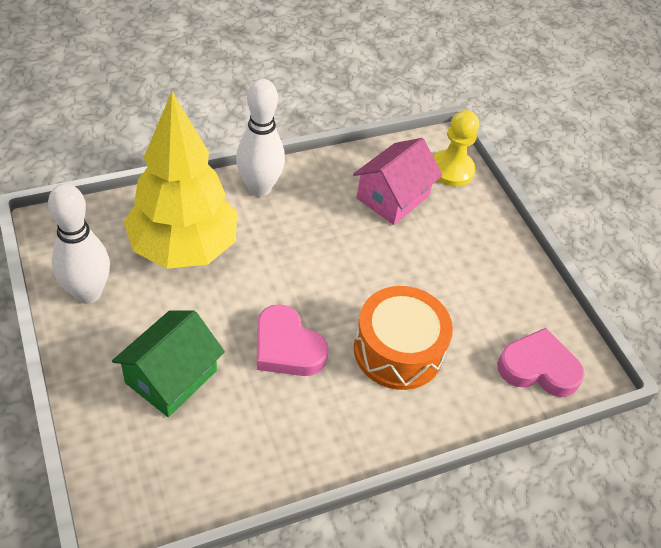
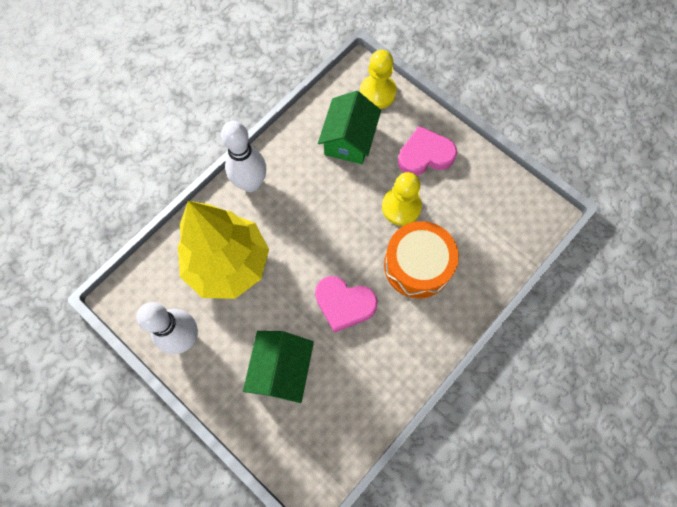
camera: 20 degrees left, 20 degrees up
(392, 197) = (349, 140): pink house -> green house
(413, 284) = (401, 207): none -> yellow pawn
(538, 368) = (512, 229): pink heart -> pink heart (425, 155)

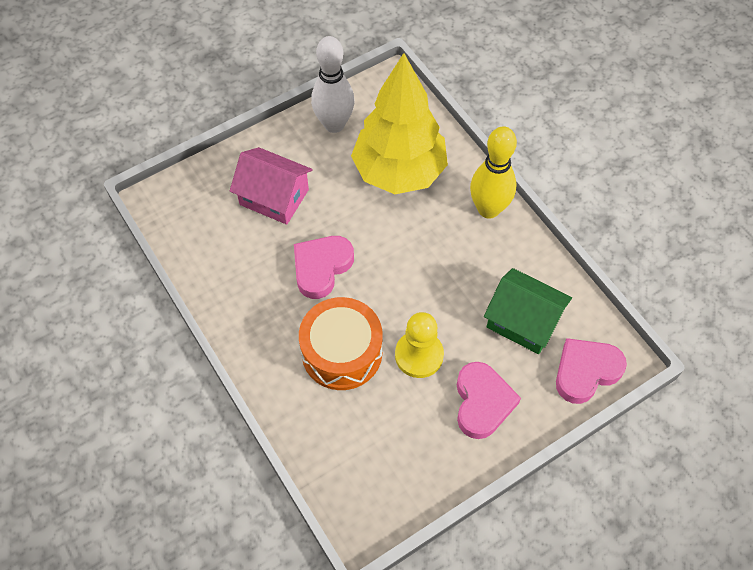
camera: 105 degrees right, 10 degrees down
(251, 183) = (488, 209): white bowling pin -> yellow bowling pin
(281, 369) = (274, 197): green house -> pink house
(377, 92) = (586, 371): yellow pawn -> pink heart

